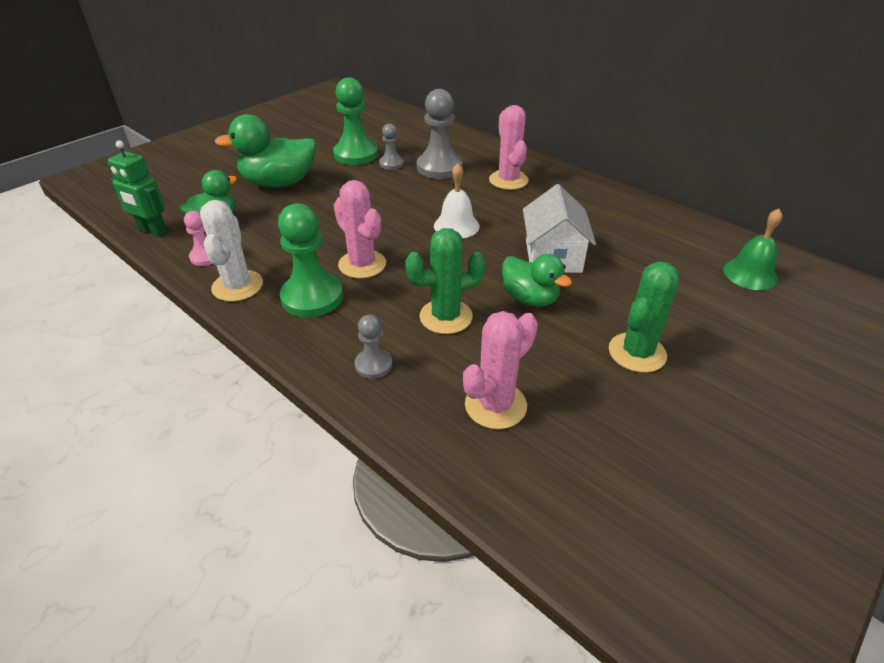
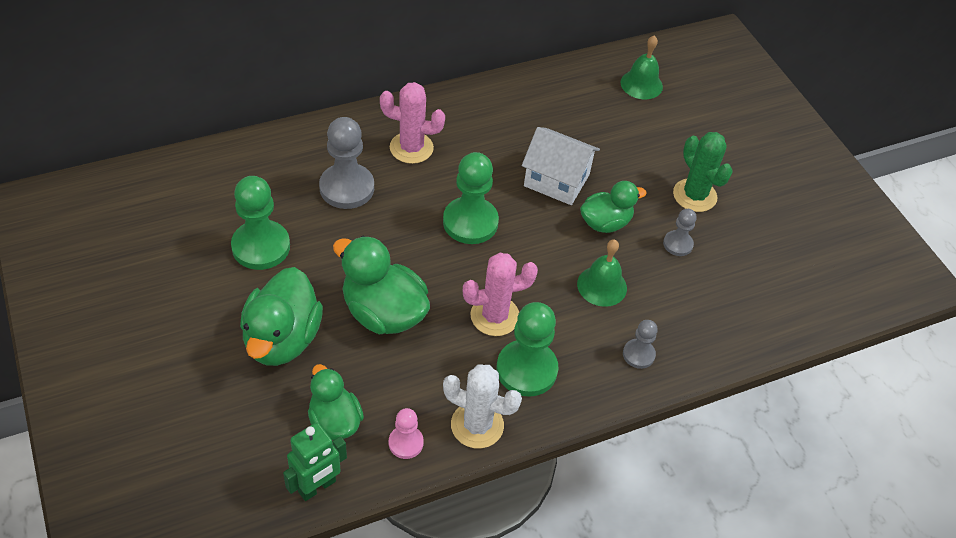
camera: 70 degrees left, 10 degrees up
(329, 213) = (383, 313): none -> green duck
(391, 164) = (308, 223): grey pawn -> grey pawn (677, 244)
(446, 317) = (602, 286): green cactus -> green bell
(456, 226) = (470, 222): white bell -> green pawn
(495, 405) = (712, 298): pink cactus -> none

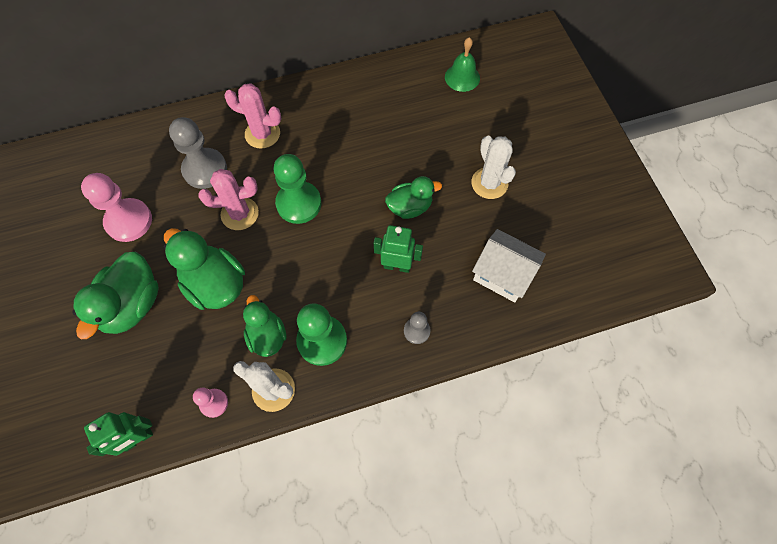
camera: 10 degrees right, 15 degrees up
(261, 247) = (129, 221): green pawn -> pink pawn
(334, 421) = (161, 381): green duck -> green duck (267, 336)
(495, 316) = (304, 290): pink cactus -> pink cactus (240, 214)
(556, 180) = (376, 166): white house -> white house (503, 274)
(602, 286) = (397, 266): green bell -> green robot
(677, 244) = (467, 229): grey pawn -> none
(694, 195) = (489, 183): green cactus -> white cactus

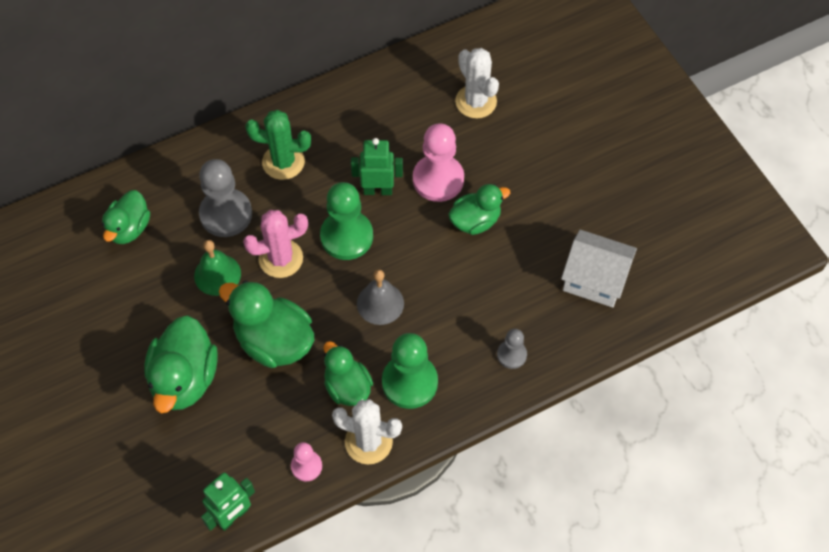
camera: 10 degrees left, 5 degrees down
(124, 169) = (129, 228): none -> green duck
(129, 221) = (153, 287): pink pawn -> pink pawn (438, 179)
(262, 134) = (283, 162): pink cactus -> green cactus
(313, 265) = (380, 303): none -> grey bell
(397, 266) = (475, 288): green robot -> green robot (378, 190)
(462, 77) = (505, 59): green bell -> green bell (217, 274)
(489, 183) = (560, 180): white cactus -> white cactus (476, 102)

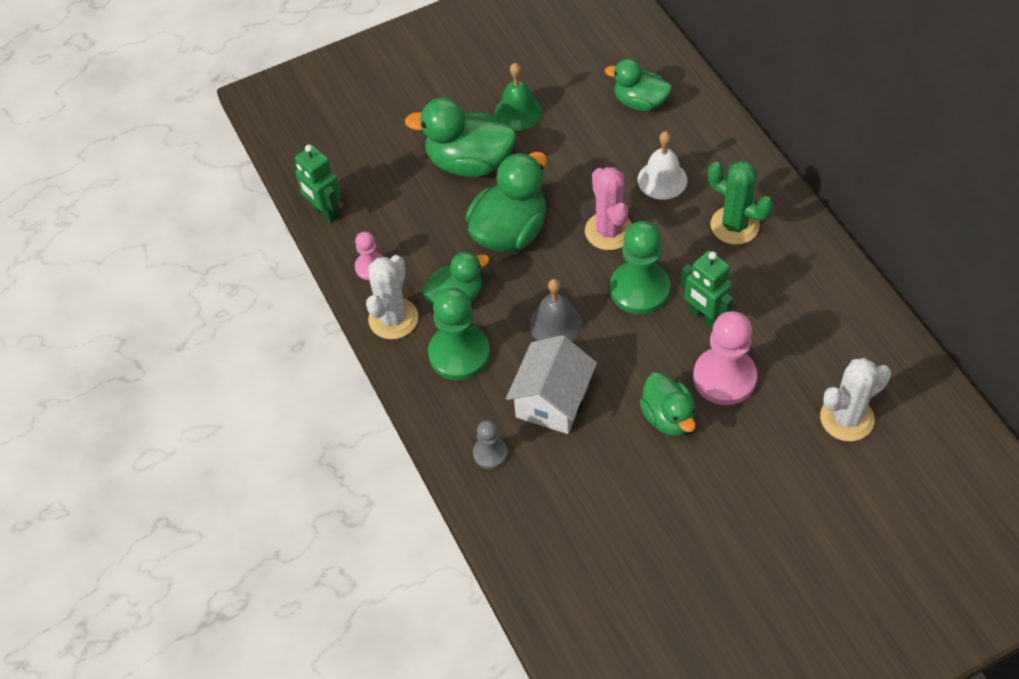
camera: 95 degrees right, 5 degrees down
(217, 274) = (588, 178): green bell -> green bell (518, 112)
(226, 214) = (662, 179): grey pawn -> white bell
(283, 162) = (734, 225): green cactus -> green cactus turned 60 degrees counterclockwise
(378, 190) = (704, 317): green robot -> green robot turned 135 degrees clockwise
(594, 279) = (591, 547): white house -> white house (552, 400)

